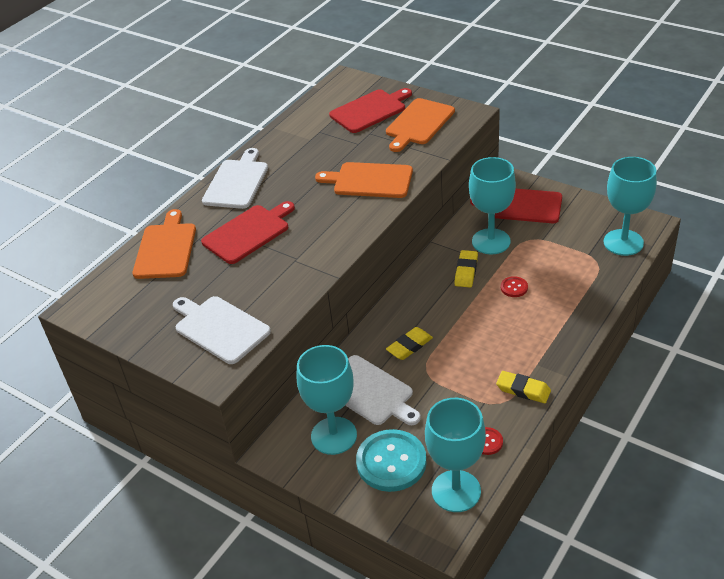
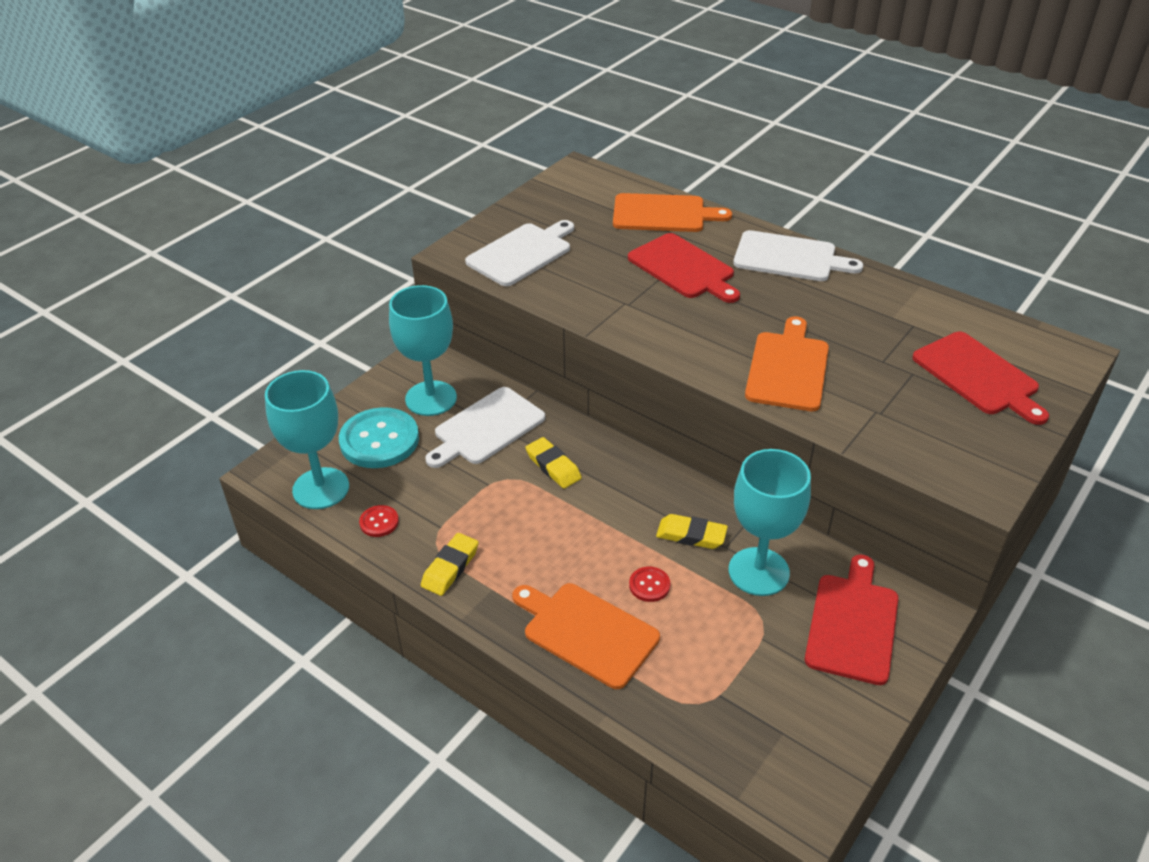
camera: 90 degrees right, 0 degrees up
(418, 124) = (944, 426): orange cutting board -> orange cutting board (586, 632)
(623, 242) = (748, 753): turquoise goblet -> none

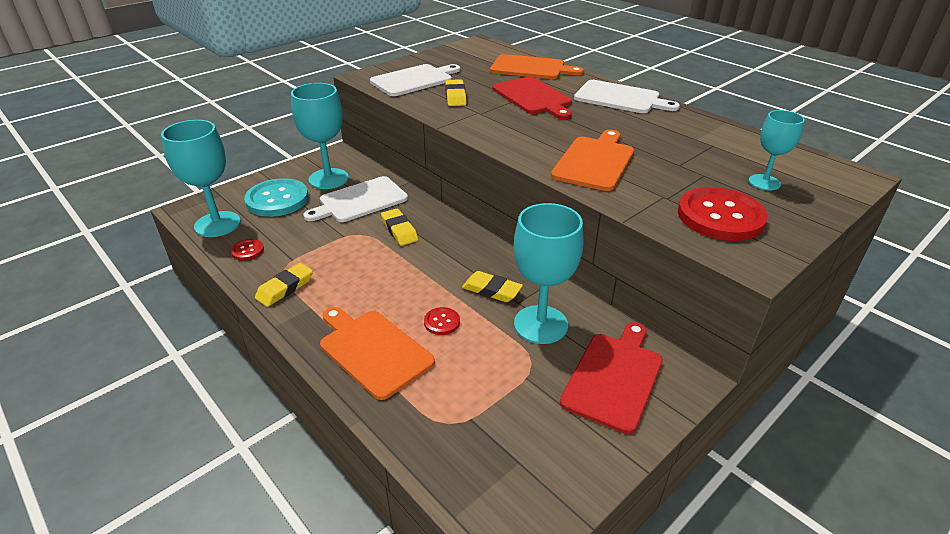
camera: 10 degrees right, 5 degrees down
(586, 278) = (455, 96): none -> yellow eraser
(941, 432) = (720, 216): none -> red button
(978, 376) = (764, 182): red cutting board -> turquoise goblet

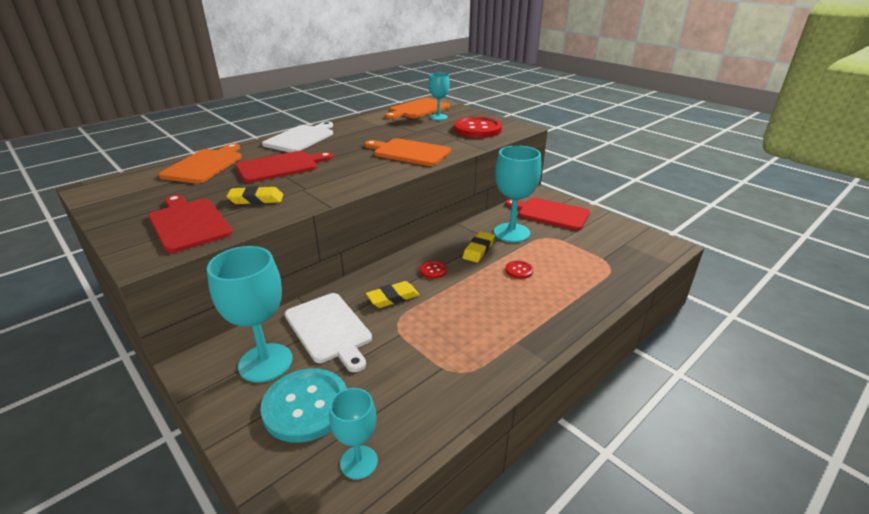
camera: 90 degrees left, 5 degrees down
(217, 224) = (359, 462): turquoise goblet -> turquoise goblet, size x0.58
(247, 251) = (425, 411): red button -> red button (433, 270)
(285, 288) = (491, 364): yellow eraser -> none
(373, 350) = (559, 300): orange cutting board -> orange cutting board (418, 109)
(414, 80) = (188, 223): white cutting board -> red cutting board

